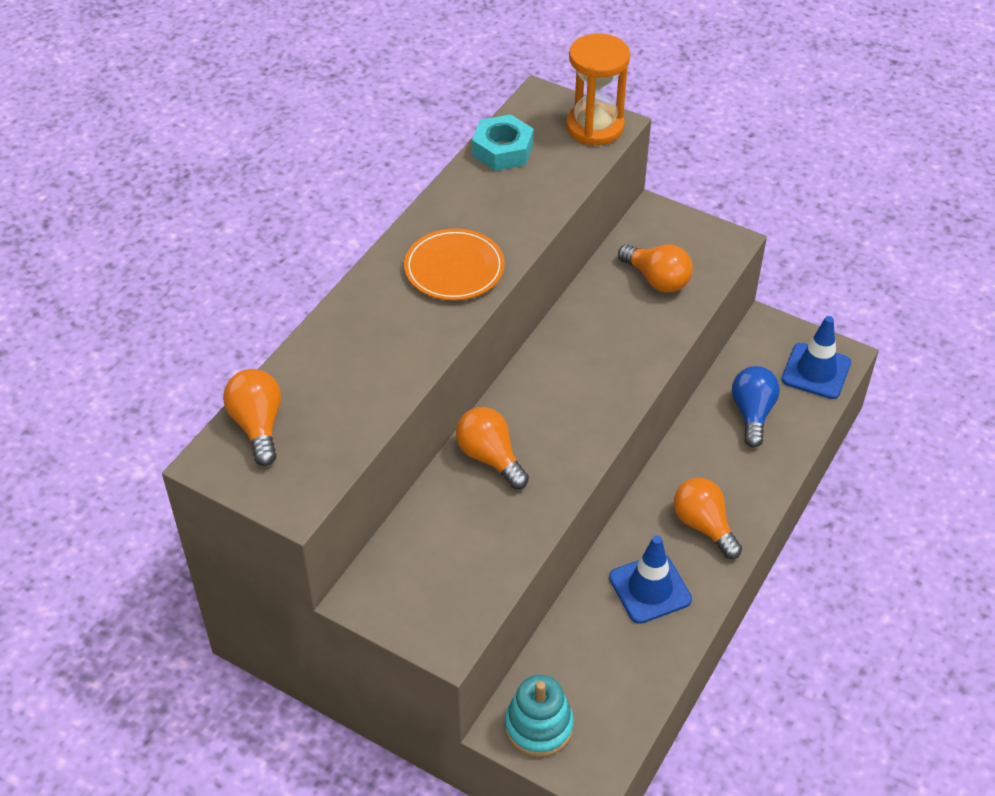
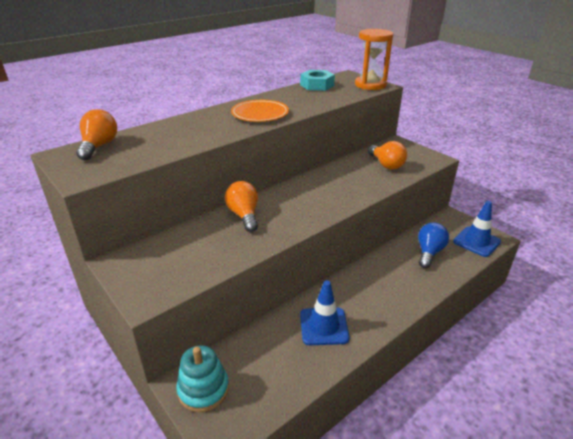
camera: 20 degrees right, 15 degrees down
(703, 525) = (375, 301): orange light bulb -> none

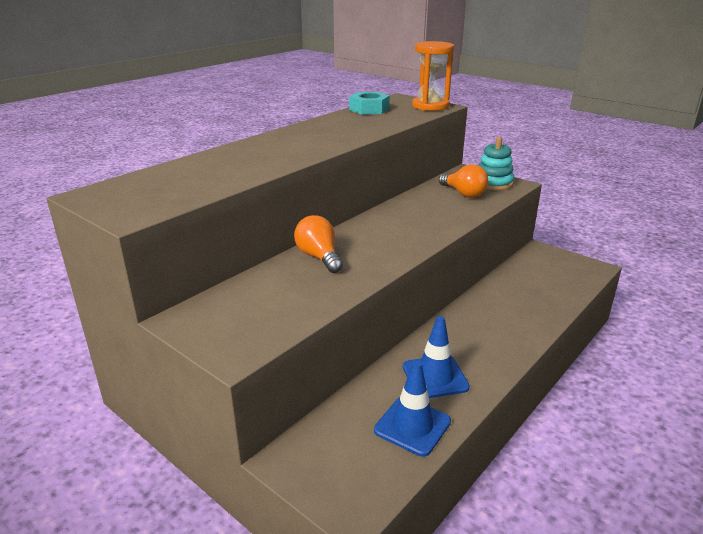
camera: 10 degrees left, 5 degrees down
(99, 146) = (134, 183): orange light bulb -> none
(203, 389) = (314, 462): turquoise stacking toy -> turquoise stacking toy (493, 183)
(260, 113) = (317, 140): orange plate -> none
(429, 252) = (528, 288): blue light bulb -> none
(476, 241) = (576, 273): blue traffic cone -> blue traffic cone (412, 426)

